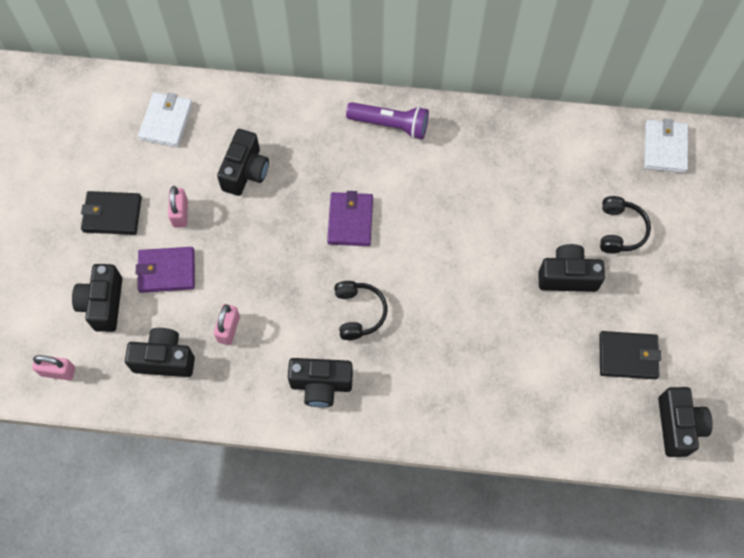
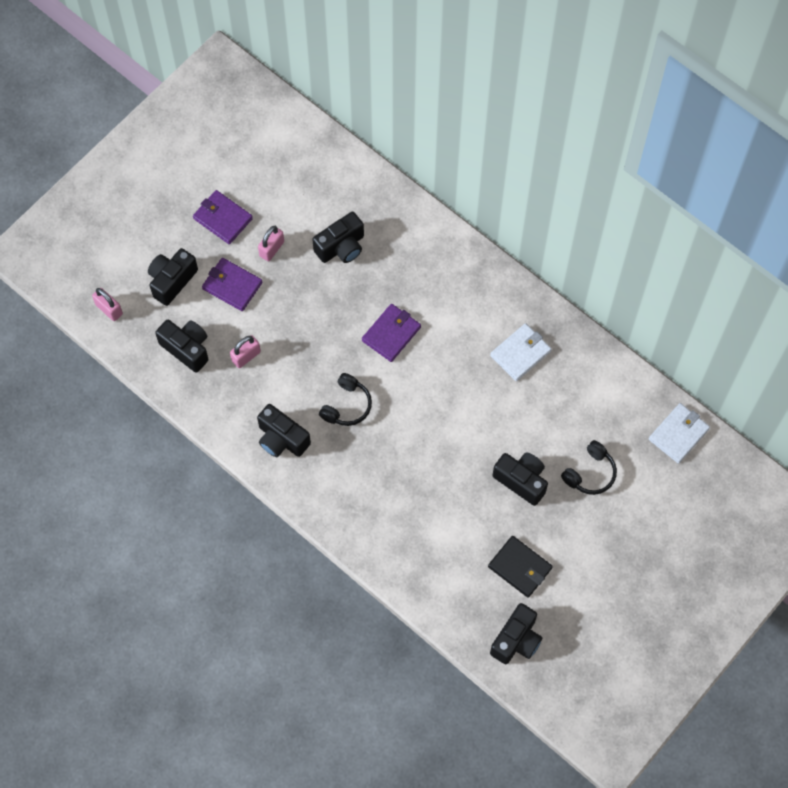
camera: 35 degrees right, 0 degrees up
(112, 214) = (222, 218): black wallet -> purple wallet
(166, 121) = (311, 171): white wallet -> white wallet (520, 353)
(390, 125) = (477, 280): purple flashlight -> none

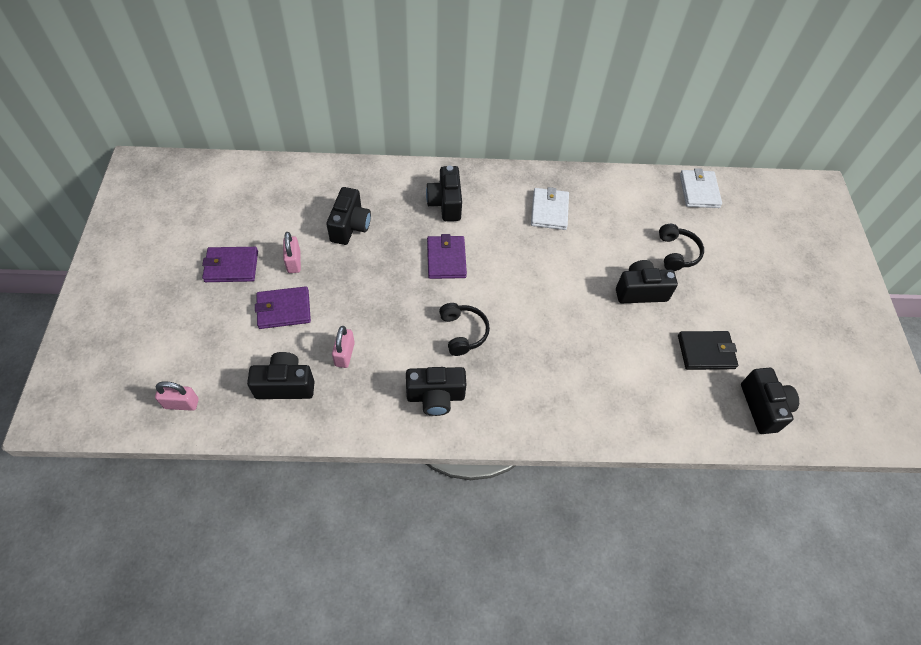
camera: 45 degrees left, 10 degrees down
(172, 281) = (225, 341): black camera -> black camera (445, 203)

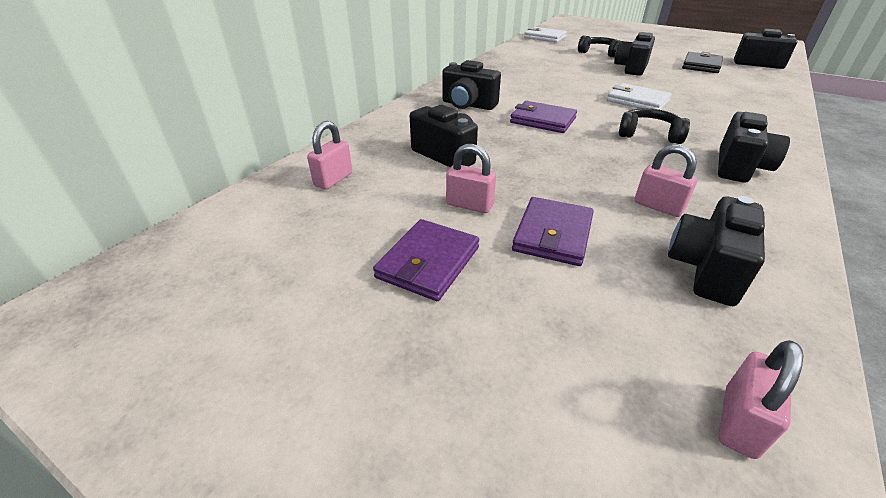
camera: 55 degrees left, 20 degrees down
(286, 189) = (333, 180): none -> pink padlock
(549, 210) = (520, 74): white wallet -> white wallet (637, 101)

